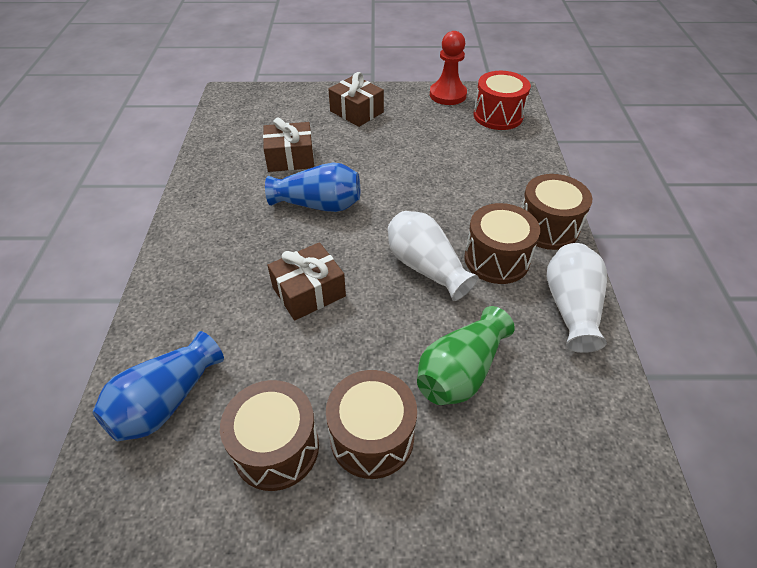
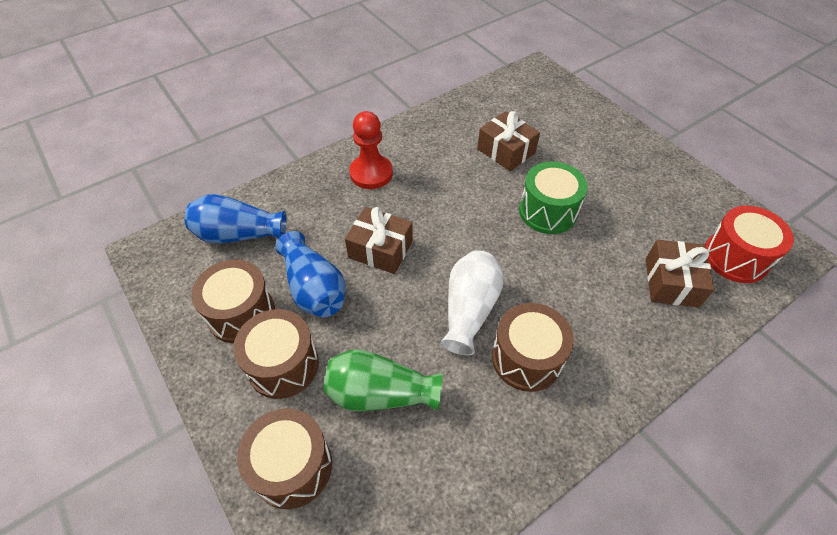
camera: 55 degrees right, 5 degrees up
(319, 205) = (472, 200): blue vase -> blue vase (314, 288)
(356, 111) = (610, 154): brown gift -> brown gift (671, 282)
(375, 171) = (547, 211): none -> green drum
(447, 95) = (717, 201): red pawn -> red pawn (371, 173)
(547, 227) = (609, 382): brown drum -> brown drum (292, 466)
(571, 307) = (519, 451): white vase -> none

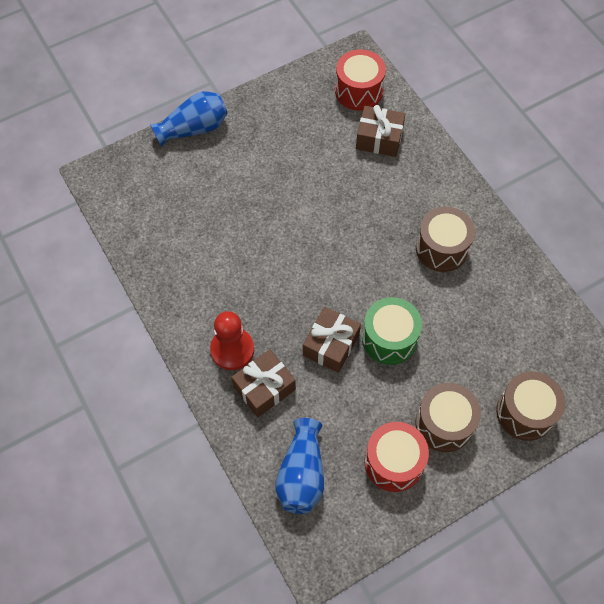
camera: 85 degrees left, 10 degrees up
(241, 313) = (393, 462): brown drum -> red drum
(314, 288) = (370, 401): blue vase -> blue vase (194, 129)
(380, 393) = (469, 351): green vase -> none
(469, 310) = (398, 281): white vase -> none
(506, 151) = (217, 226): brown gift -> brown gift (264, 388)
(547, 211) = (299, 206): green drum -> green drum (389, 339)

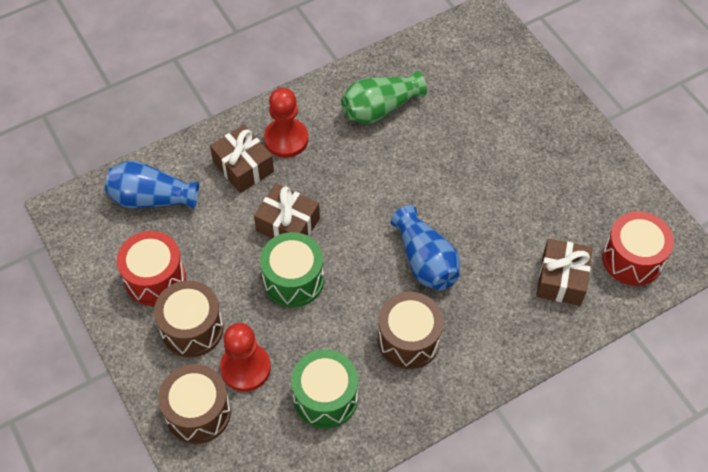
camera: 90 degrees right, 5 degrees down
(194, 129) = (554, 96): blue vase -> blue vase (425, 261)
(199, 267) = (380, 108): none -> green vase
(479, 375) = (245, 368): none -> red pawn
(500, 311) = (325, 397): none -> green drum

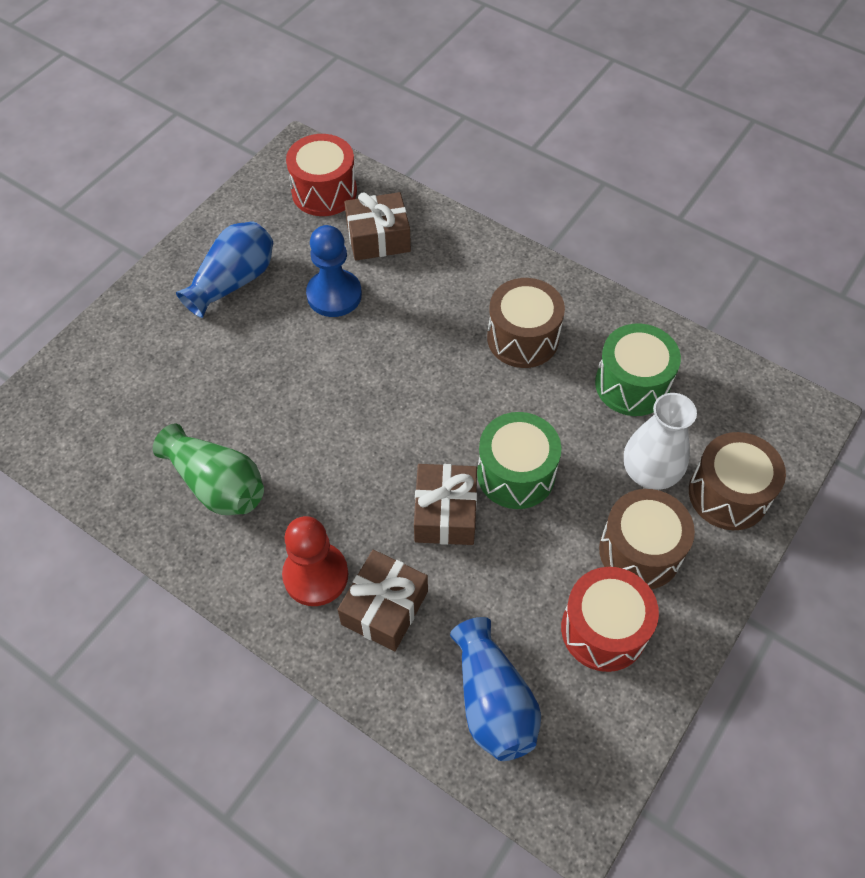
camera: 115 degrees left, 0 degrees up
(245, 368) = (649, 472): red pawn -> white vase
(425, 261) = (419, 357): blue vase -> blue vase (233, 282)
(513, 227) = (334, 295): none -> blue pawn

